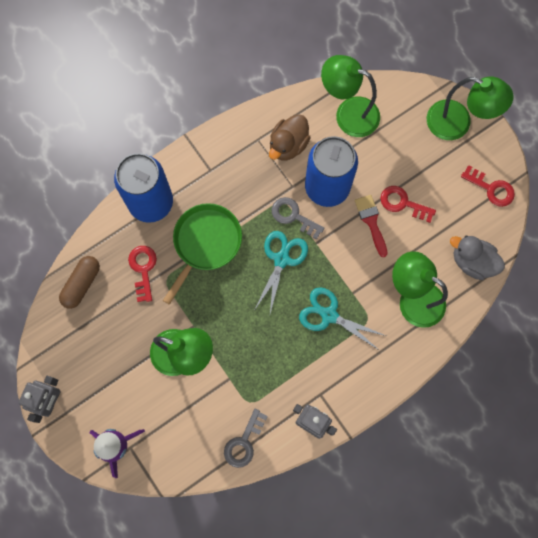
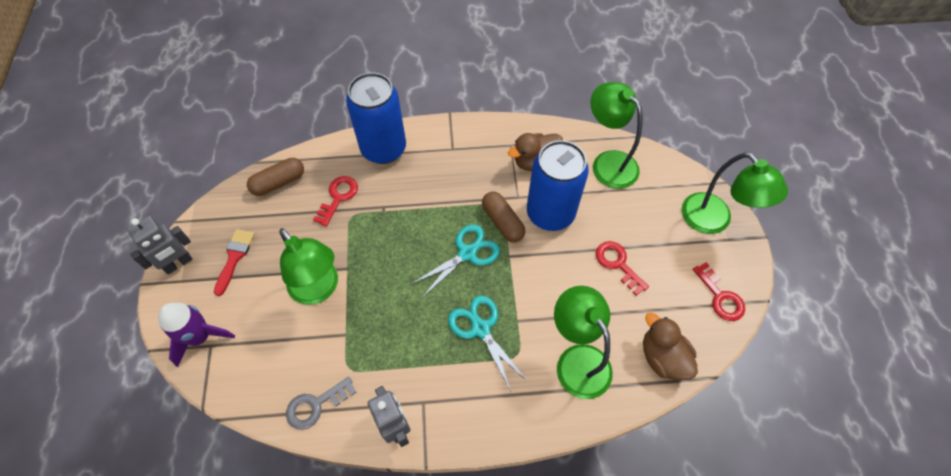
camera: 30 degrees right, 15 degrees down
(205, 243) = (407, 204): green pan -> none
(293, 216) = (502, 222): grey key -> brown capsule
(371, 221) = (575, 264): red brush -> red brush (234, 257)
(472, 262) = (662, 357): grey duck -> brown duck

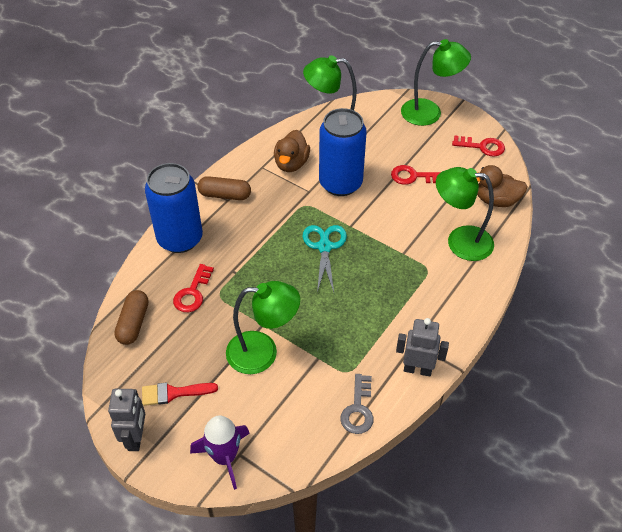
camera: 50 degrees left, 10 degrees down
(234, 257) = (173, 393): red brush -> red brush turned 60 degrees counterclockwise
(338, 197) = (192, 293): red key -> red key turned 135 degrees counterclockwise
(481, 329) = (390, 276): turquoise scissors -> none
(502, 222) = (320, 212): brown capsule -> brown capsule (225, 195)

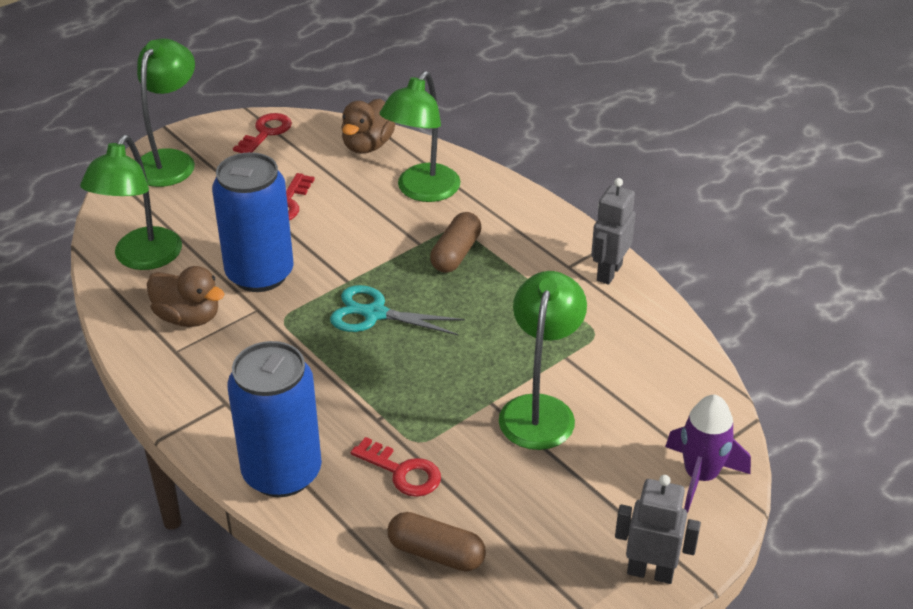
camera: 75 degrees left, 10 degrees down
(173, 393) = (583, 518): red brush -> none
(225, 195) = (213, 404): brown capsule -> brown capsule (456, 253)
(358, 409) = (654, 335): grey key -> none

